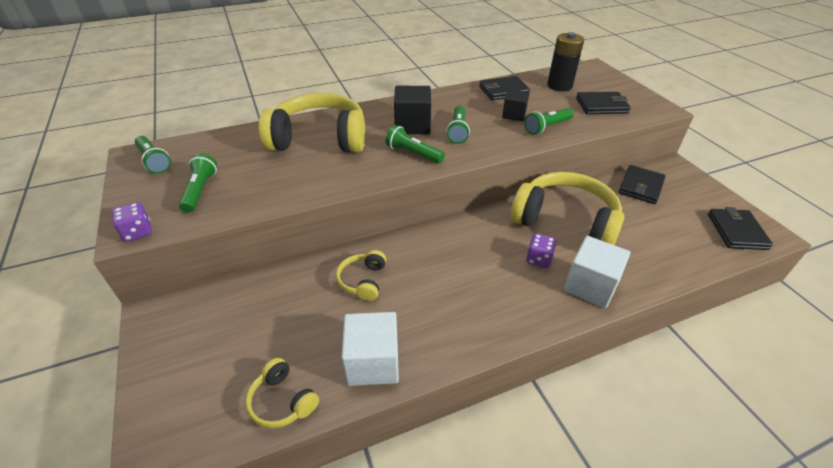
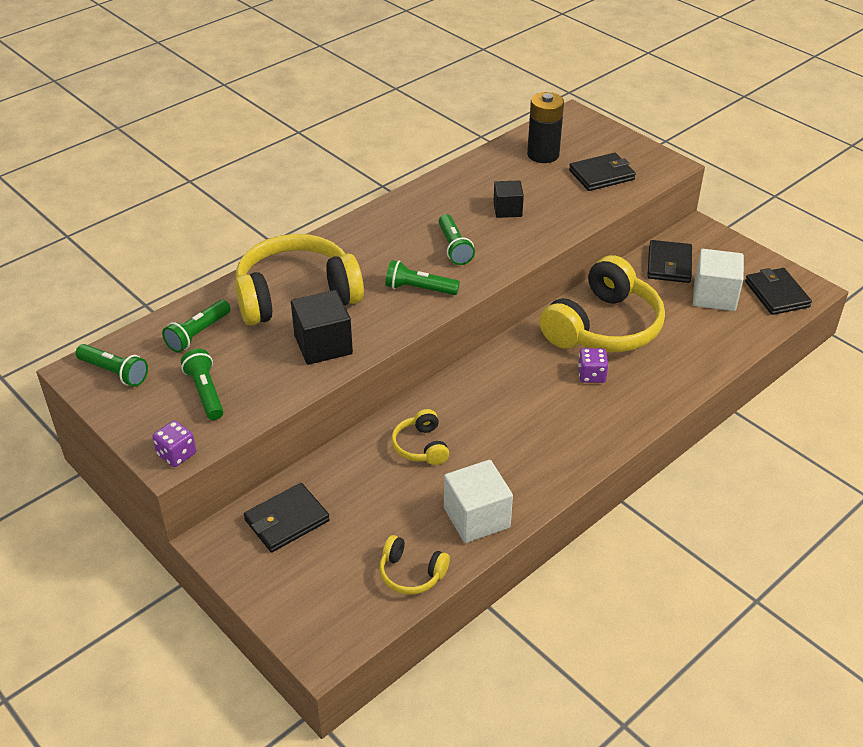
camera: 20 degrees left, 0 degrees up
(412, 125) = (396, 251): black cube -> black cube (323, 345)
(503, 91) = (479, 177): black wallet -> black wallet (287, 520)
(547, 127) = (552, 219): green flashlight -> green flashlight (198, 334)
(565, 222) = (603, 327): yellow headphones -> yellow headphones turned 120 degrees clockwise
(590, 285) = (652, 389): white cube -> white cube (714, 296)

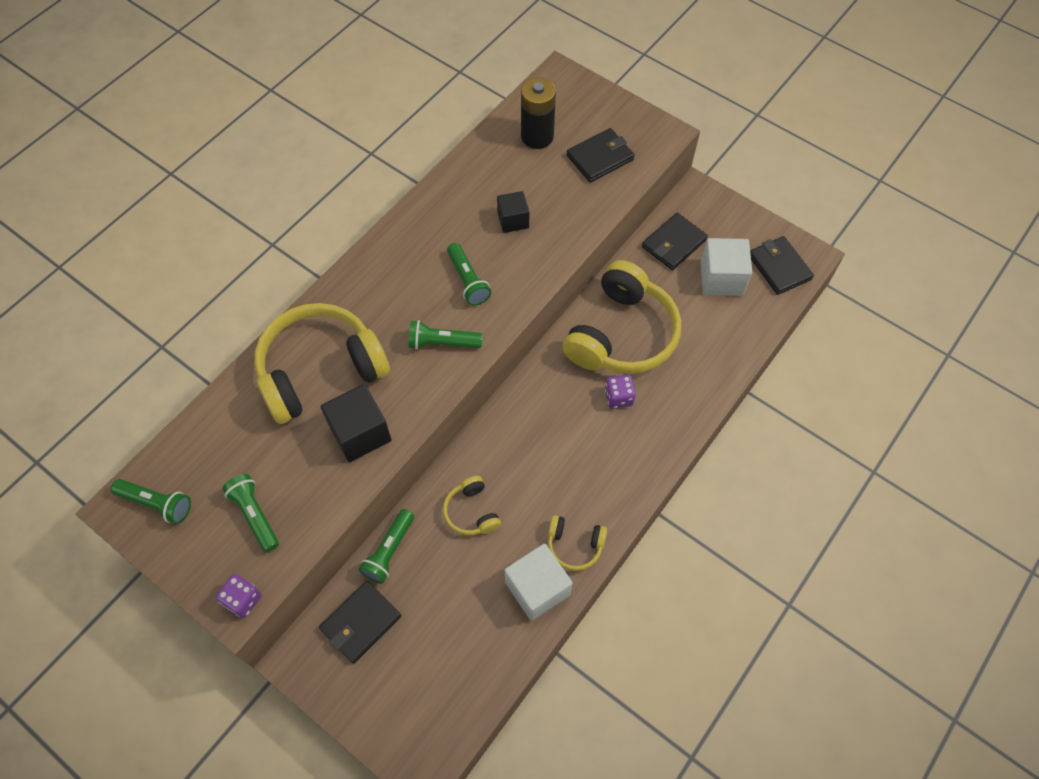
camera: 10 degrees left, 20 degrees up
(198, 334) = (231, 438): green flashlight -> green flashlight (389, 551)
(411, 573) = (488, 664): yellow headphones -> yellow headphones (574, 545)
(669, 264) = (674, 243): black wallet -> black wallet turned 45 degrees clockwise

